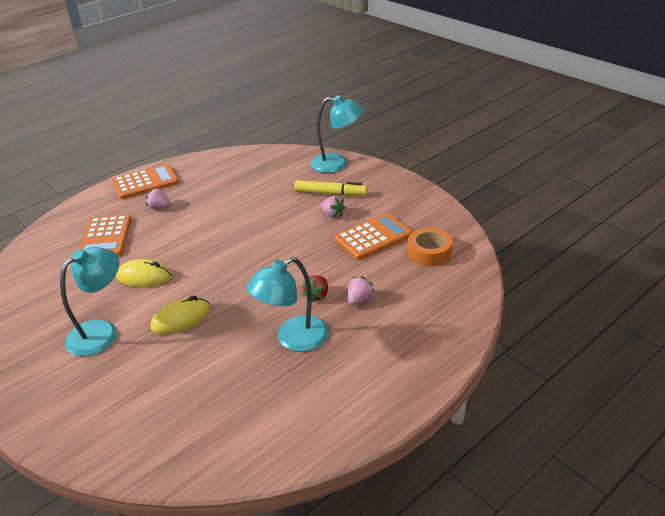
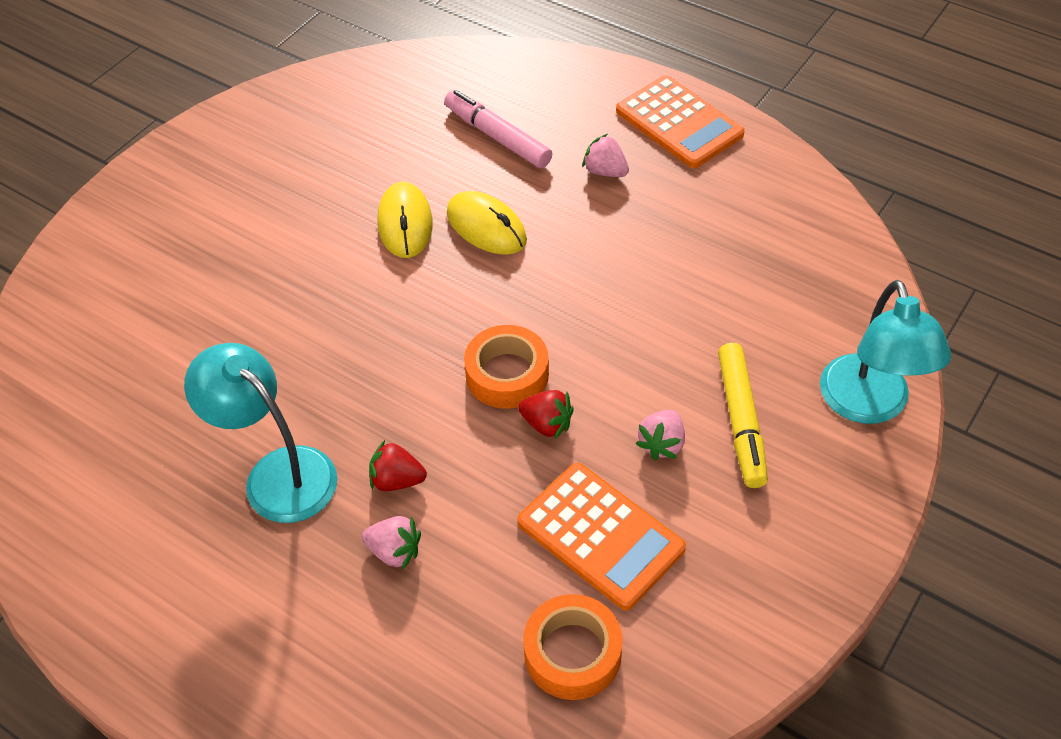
camera: 75 degrees right, 15 degrees up
(101, 332) = (269, 223): turquoise lamp -> none
(105, 238) = (497, 137): orange calculator -> pink marker
(160, 207) = (605, 171): pink strawberry -> pink strawberry turned 60 degrees counterclockwise
(181, 318) = (310, 306): yellow mouse -> yellow mouse (486, 227)
(270, 253) = (507, 374): none -> orange tape
(306, 244) = (547, 424): none -> red strawberry

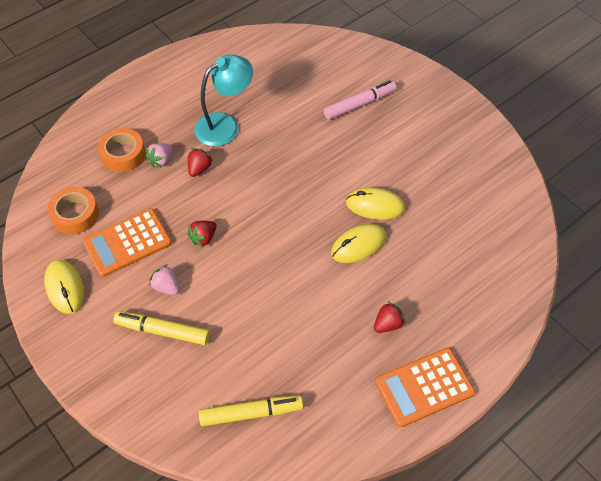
camera: 105 degrees right, 5 degrees up
(497, 137) = (439, 271): pink marker -> pink marker (359, 104)
(507, 374) = (243, 228): orange tape -> orange tape (123, 154)
(605, 171) = (388, 324): pink strawberry -> red strawberry
(733, 599) = (65, 288): none -> yellow mouse
(808, 278) = (251, 413): none -> yellow marker
(869, 405) = (141, 405): turquoise lamp -> none

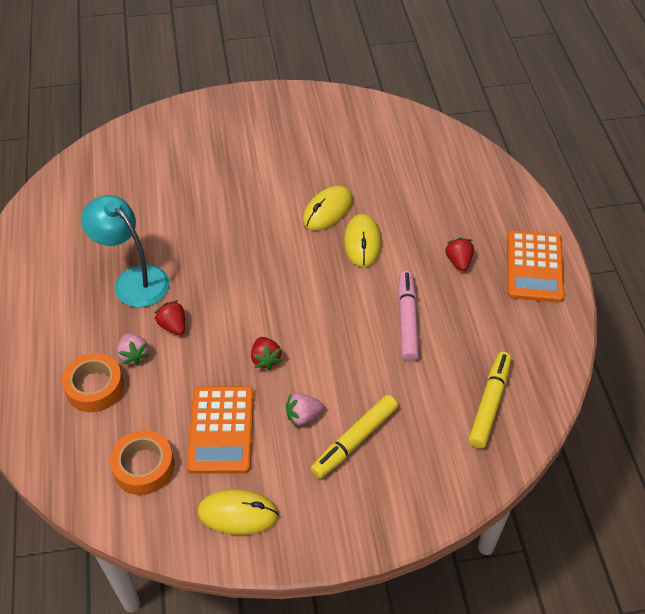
camera: 60 degrees left, 5 degrees down
(225, 125) = (133, 279): turquoise lamp -> turquoise lamp turned 45 degrees counterclockwise
(359, 104) = (200, 165): pink marker -> pink marker (407, 320)

